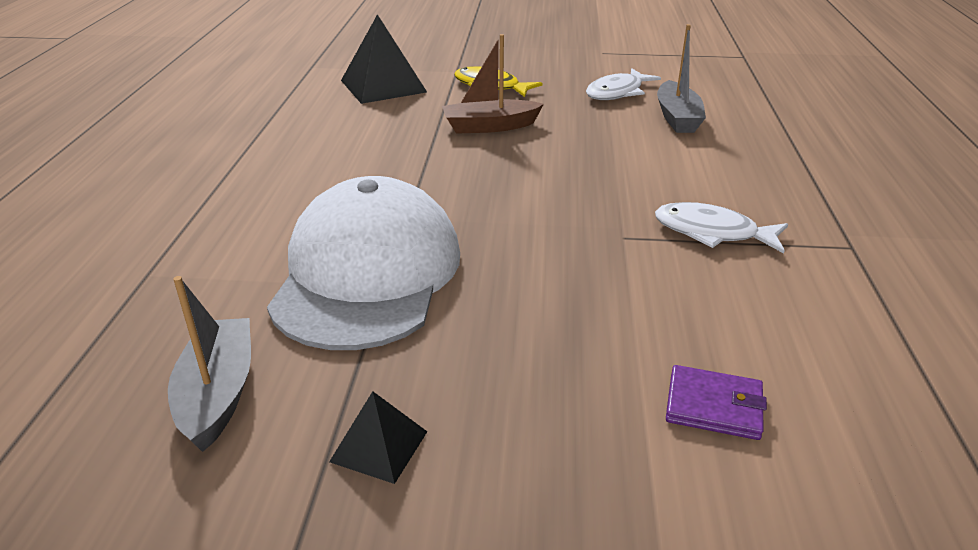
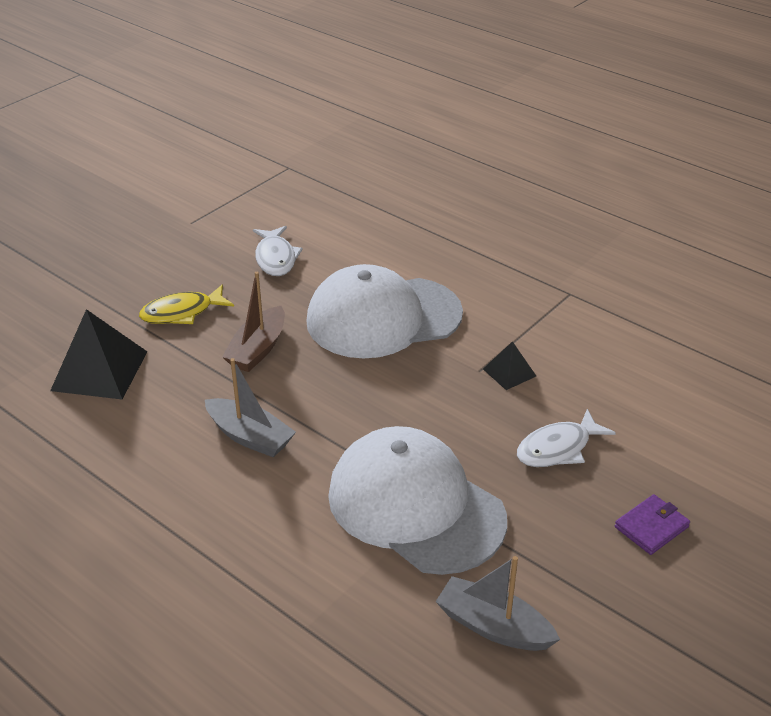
camera: 55 degrees left, 5 degrees up
(379, 446) = (595, 569): black pyramid -> black pyramid (509, 372)
(620, 161) = (383, 317): none -> white cap
(677, 118) = (350, 257): grey boat -> grey boat (250, 437)
(712, 233) = (508, 333): white fish -> white fish (558, 448)
(713, 406) = (656, 428): purple wallet -> purple wallet (651, 527)

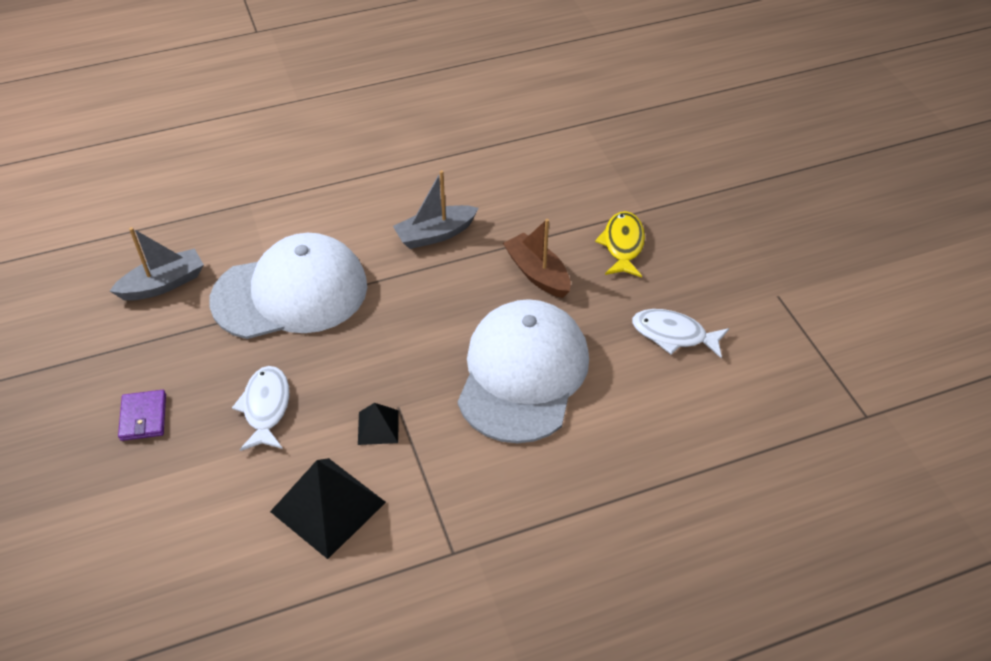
camera: 120 degrees right, 10 degrees up
(100, 370) = (575, 181): black pyramid -> black pyramid (328, 507)

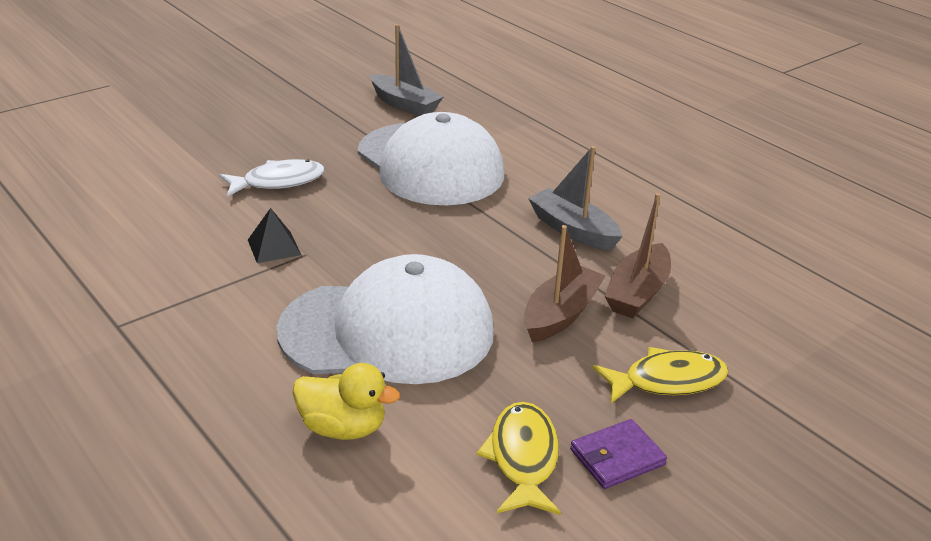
camera: 70 degrees right, 15 degrees down
(143, 417) = (248, 130): purple wallet -> purple wallet (617, 457)
(328, 507) = (166, 238): black pyramid -> none
(527, 226) = (637, 293): none -> brown boat
(621, 420) = (343, 428): none -> yellow duck
(673, 335) = (523, 458): white fish -> yellow fish

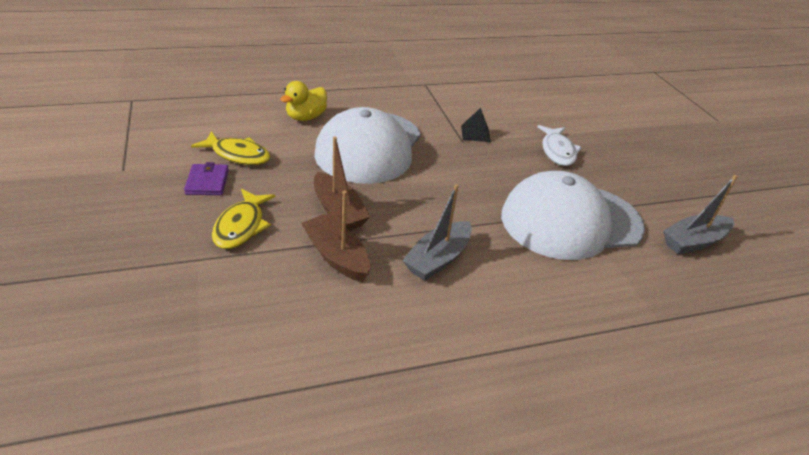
camera: 110 degrees right, 5 degrees up
(573, 230) = (438, 259): grey boat -> grey boat turned 150 degrees clockwise

